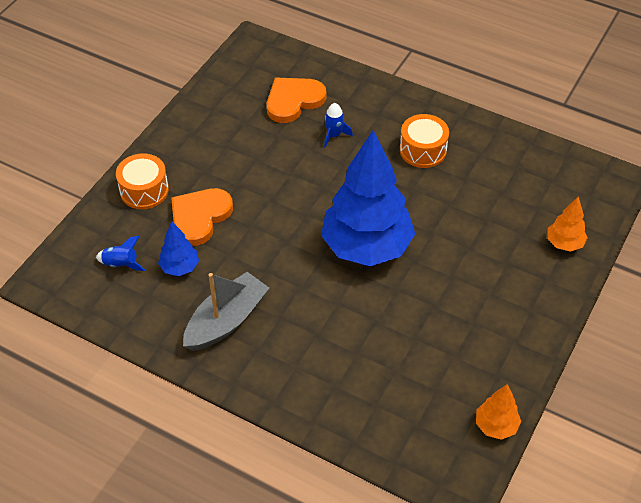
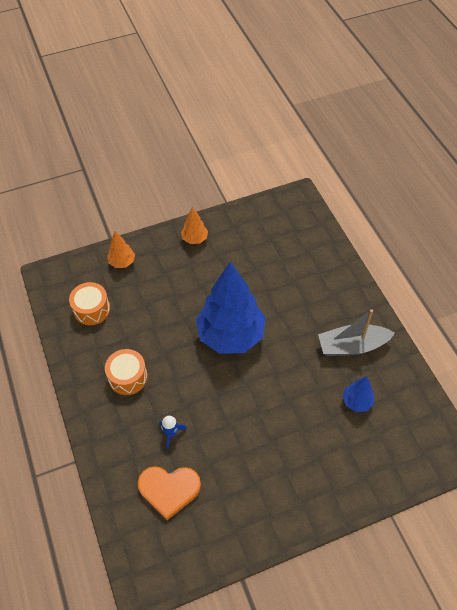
camera: 140 degrees left, 5 degrees up
(121, 264) = (395, 431): blue rocket -> none
(144, 190) = (342, 485): orange drum -> orange drum (91, 309)
(200, 217) = (317, 432): orange heart -> none
(495, 426) = (258, 208): orange tree -> orange tree (195, 239)

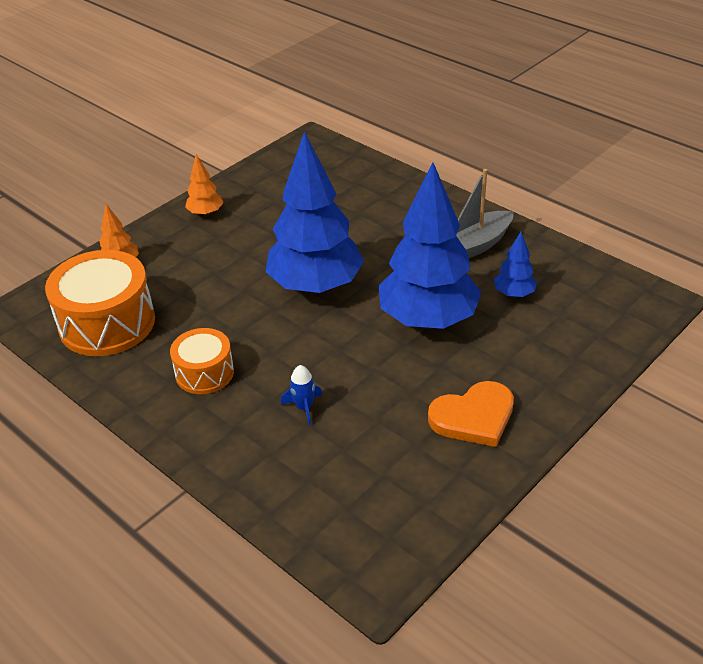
camera: 25 degrees left, 15 degrees down
(91, 309) = (107, 323): orange drum -> orange drum, size x1.73
(169, 490) = (341, 465): orange heart -> orange heart (473, 417)
(286, 398) = (428, 320): none -> blue tree

